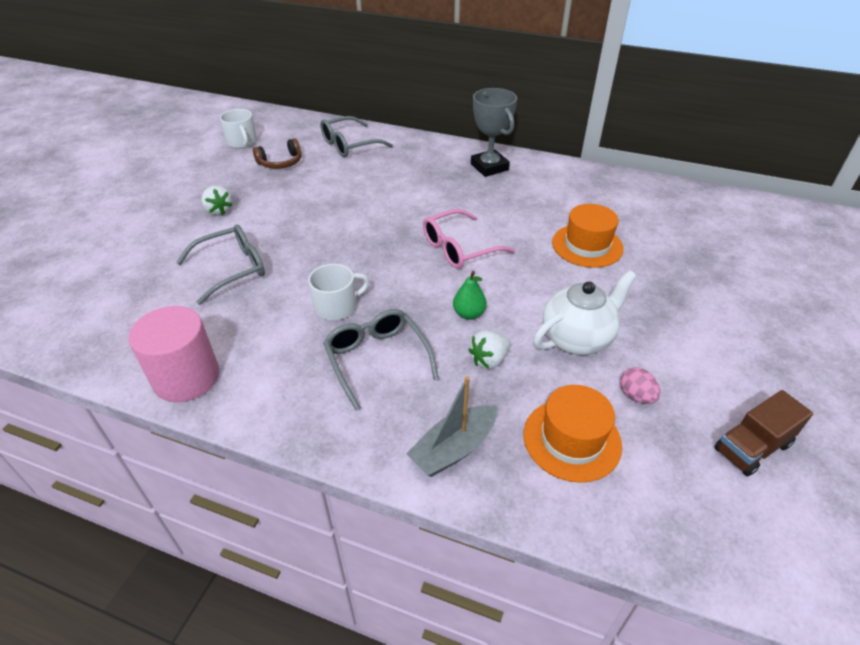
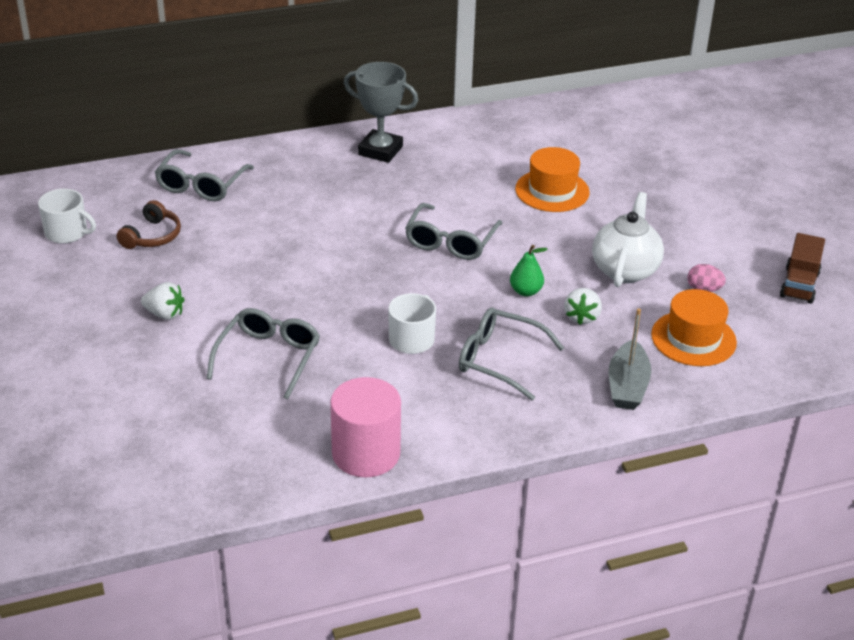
camera: 40 degrees left, 5 degrees down
(459, 248) = (450, 242): pink glasses -> grey glasses

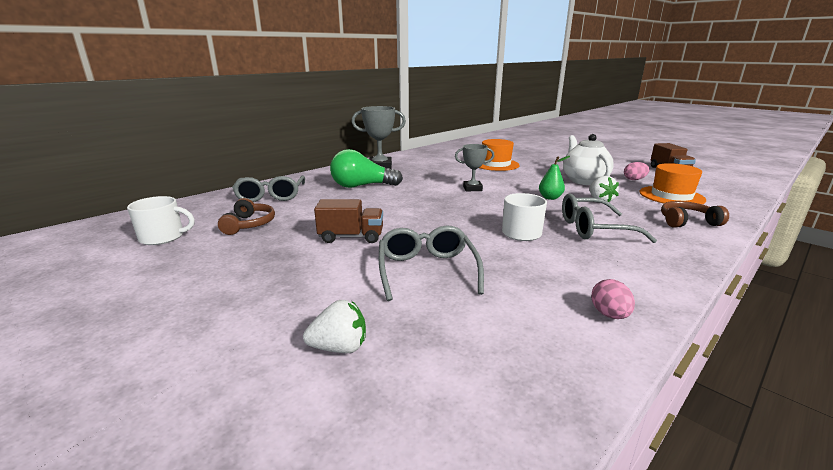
camera: 25 degrees left, 15 degrees down
(165, 314) = (299, 266): white strawberry -> white strawberry (339, 347)
(237, 289) = (351, 237): none -> brown truck
(318, 195) = (362, 186): none -> green light bulb
(366, 453) = (609, 315): pink cylinder -> pink egg
(450, 242) = (472, 188): grey glasses -> grey trophy
(627, 386) = (687, 222): grey boat -> brown headphones

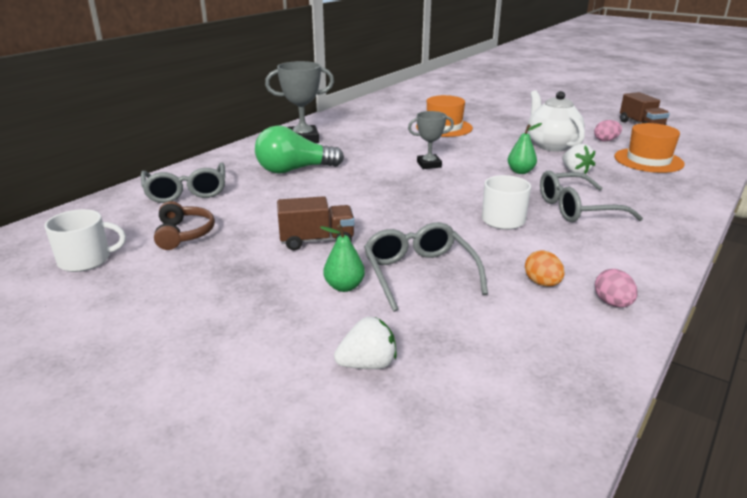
camera: 10 degrees left, 5 degrees up
(355, 275) = (344, 286): none -> green pear
(541, 289) = (542, 283): none -> orange egg
(687, 222) = (668, 192): brown headphones -> none

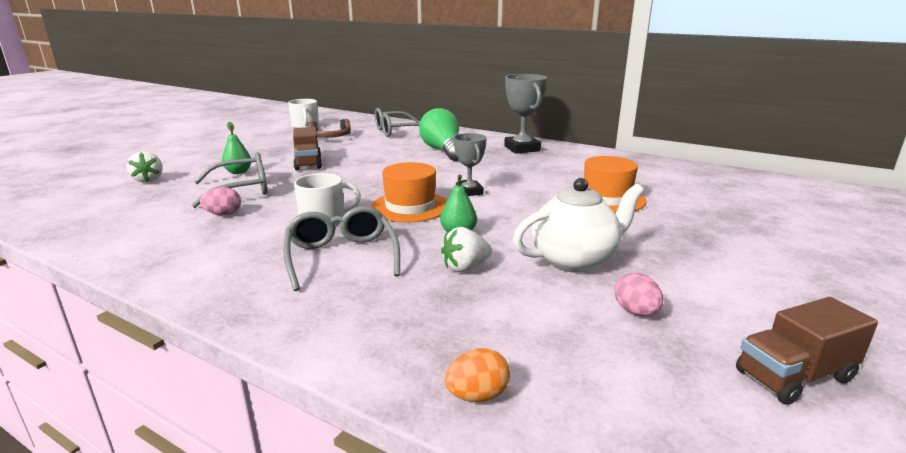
camera: 85 degrees right, 5 degrees down
(542, 283) = (195, 227): orange egg -> orange egg (477, 395)
(612, 303) = (140, 252): pink egg -> pink egg (223, 214)
(648, 160) = (540, 341): orange hat -> orange hat (410, 206)

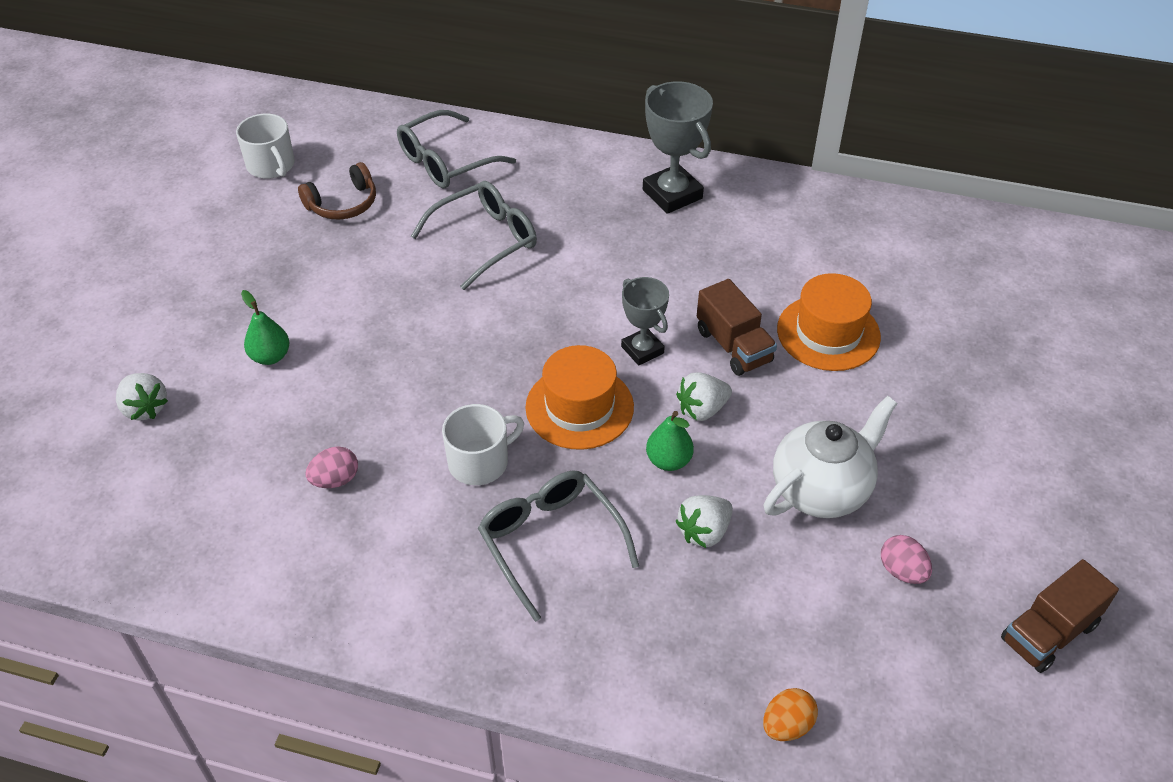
camera: 15 degrees left, 25 degrees up
(242, 189) = (313, 408): grey glasses -> grey glasses (485, 240)
(308, 163) = (362, 306): brown truck -> brown truck (733, 346)
(443, 151) = (553, 224): green light bulb -> none
(497, 216) = (702, 409): none -> white strawberry

